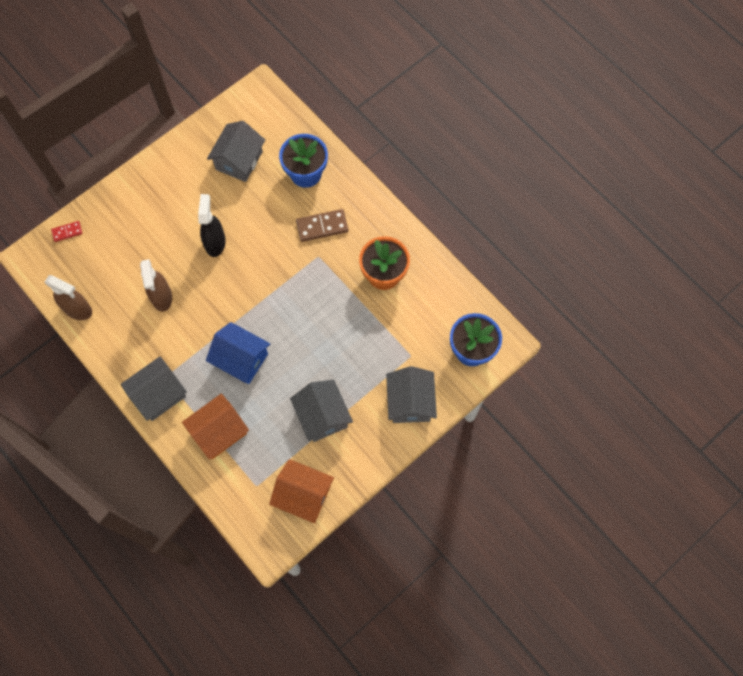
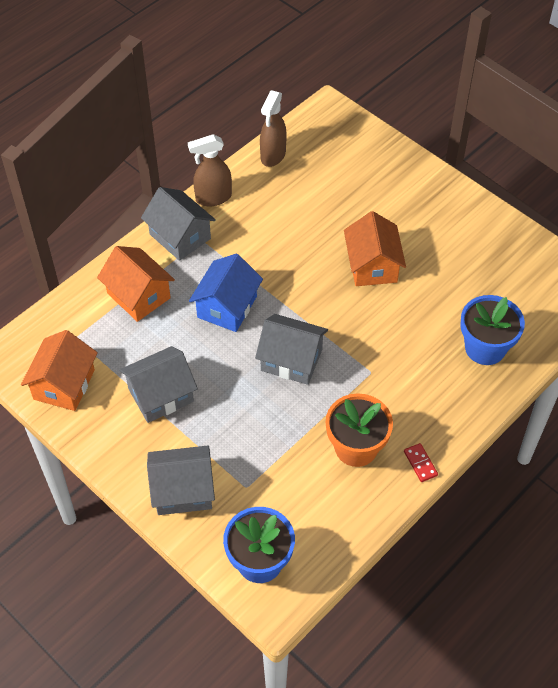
camera: 85 degrees right, 15 degrees down
(67, 232) = (363, 134): red domino -> red domino (420, 463)
(162, 297) = (296, 225): brown spray bottle -> brown spray bottle (213, 198)
(215, 242) = (372, 266): black spray bottle -> orange house
(239, 160) = (487, 277): grey house -> grey house (291, 360)
(322, 226) = (413, 372): brown domino -> none

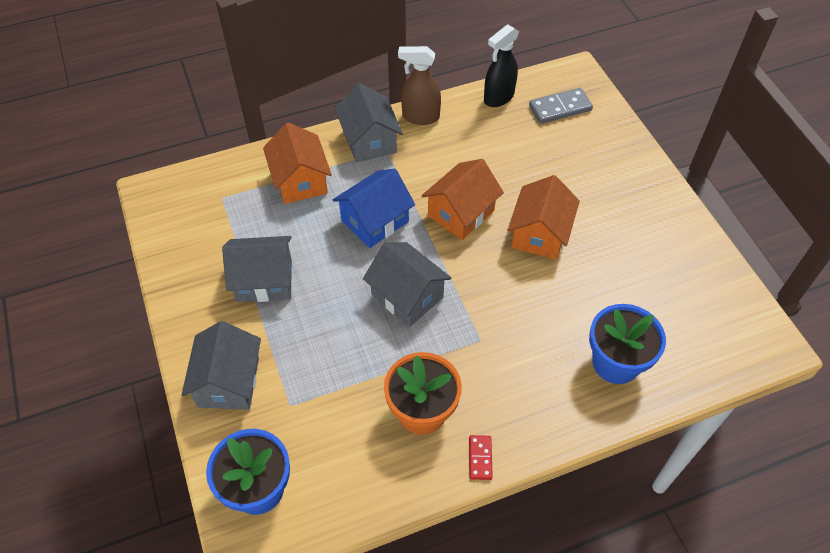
camera: 25 degrees right, 0 degrees up
(64, 384) = (185, 236): orange house -> orange house (461, 213)
(183, 490) = (229, 382): grey house -> grey house turned 75 degrees clockwise
(273, 155) = (498, 98): brown spray bottle -> black spray bottle
(331, 147) = (560, 108): none -> grey domino

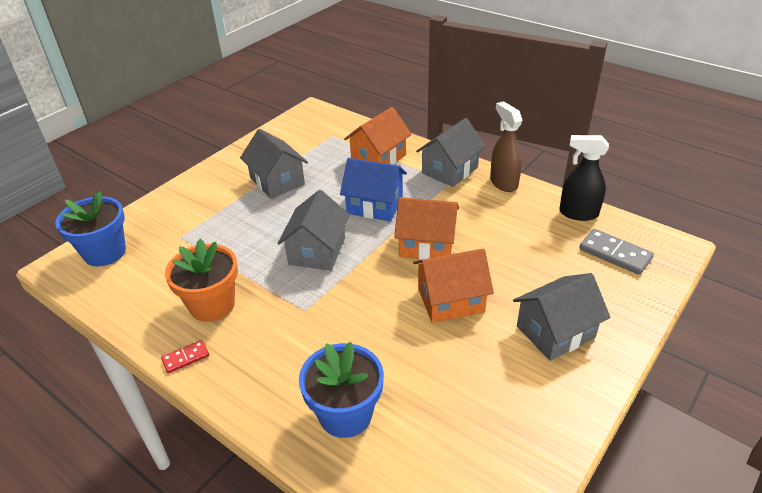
camera: 60 degrees right, 15 degrees down
(229, 382) = (183, 203): grey house -> grey house (555, 332)

